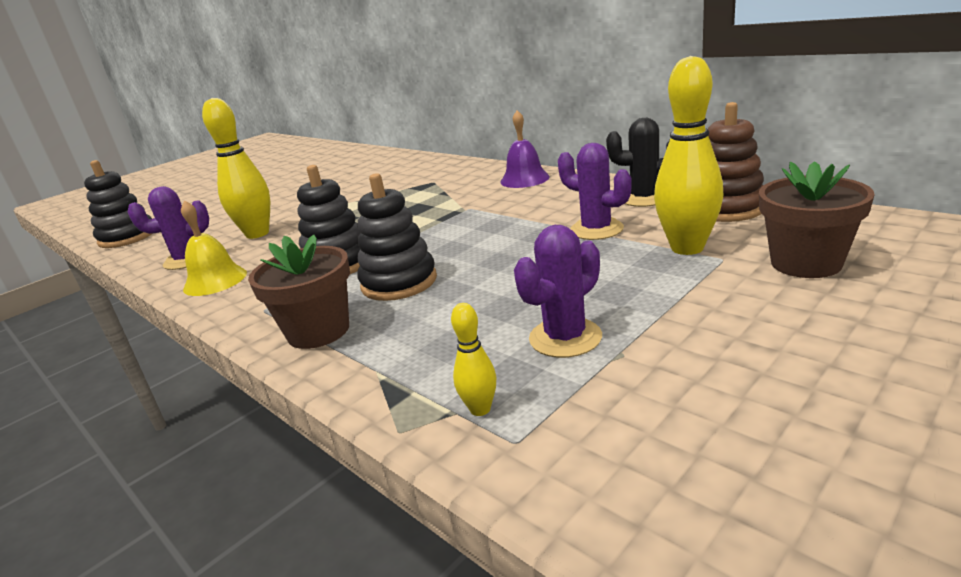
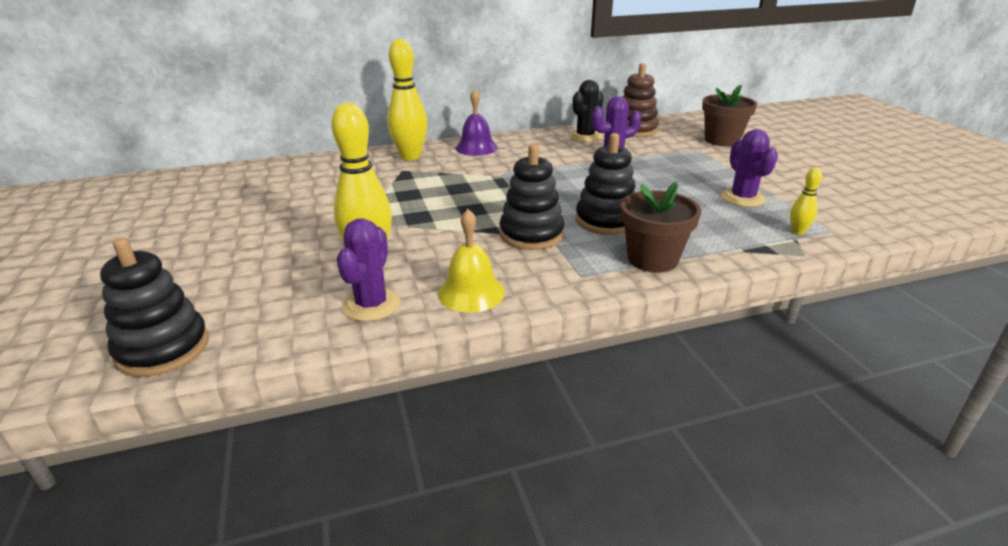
camera: 65 degrees left, 5 degrees up
(687, 248) = (672, 150): yellow bowling pin -> yellow bowling pin (410, 156)

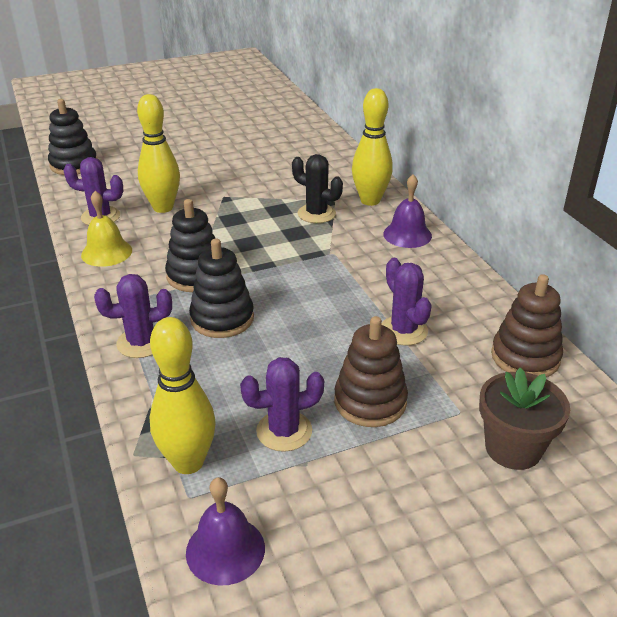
camera: 85 degrees right, 5 degrees up
(585, 136) = (476, 311): black cactus -> black cactus (316, 214)
(652, 259) = (141, 343): brown flower pot -> purple cactus
(697, 171) = (370, 401): none -> brown stacking toy
(797, 232) = (188, 462): yellow bowling pin -> yellow bowling pin, size x2.13
(867, 218) = (225, 550): none -> purple bell

